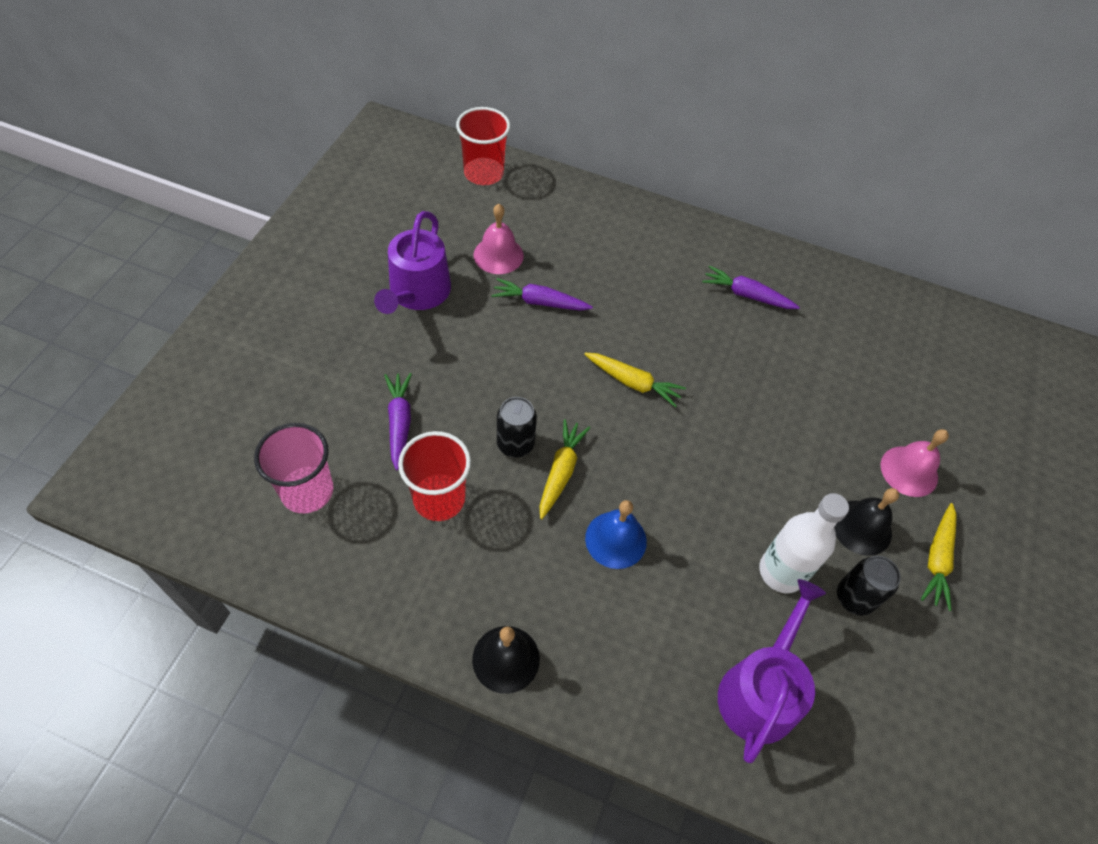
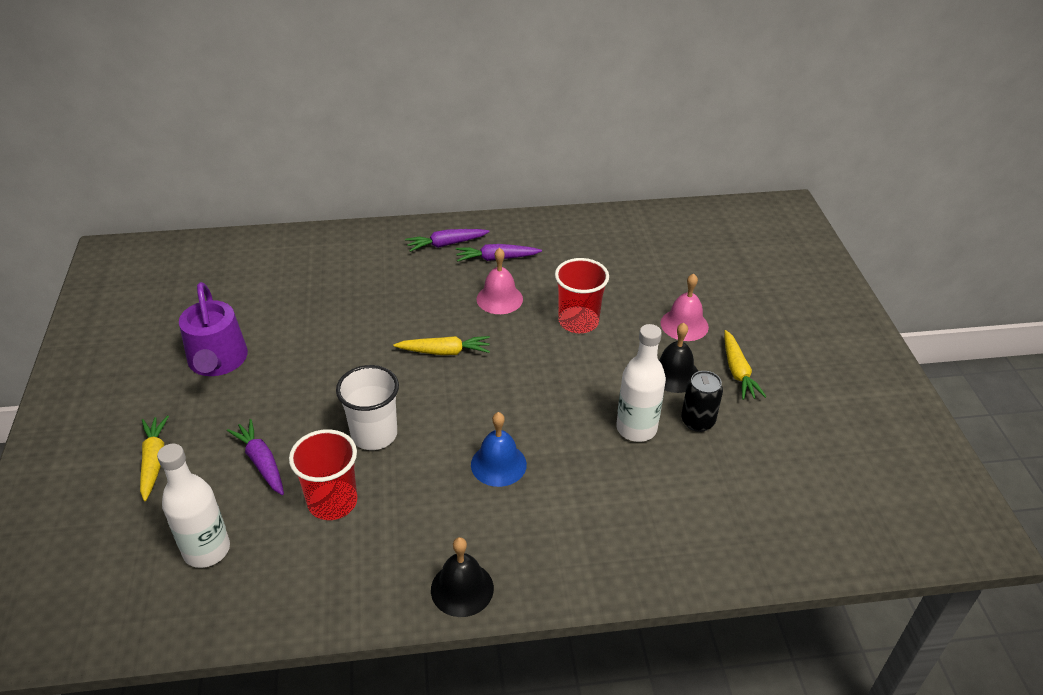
camera: 25 degrees left, 15 degrees down
(307, 491) = (207, 550): pink cup -> white bottle
(483, 173) = (224, 253): red cup -> red cup (578, 321)
(498, 255) = (274, 307): pink bell -> pink bell (499, 299)
(515, 444) = (374, 434): black can -> white cup
(539, 302) = (331, 326): purple carrot -> purple carrot (446, 244)
(561, 471) = (424, 437): yellow carrot -> yellow carrot (154, 461)
(760, 690) = (670, 512): purple watering can -> none

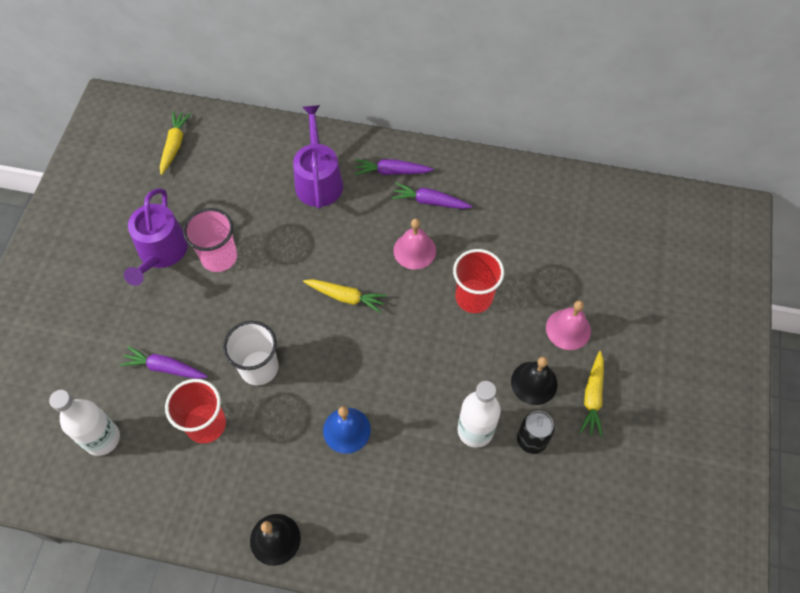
camera: 20 degrees right, 20 degrees up
(154, 461) = (87, 341): yellow carrot -> yellow carrot (174, 145)
(261, 462) = (165, 368): purple carrot -> purple carrot turned 60 degrees counterclockwise
(288, 350) = (219, 257): none -> pink cup
(372, 266) = (318, 180): none -> purple watering can

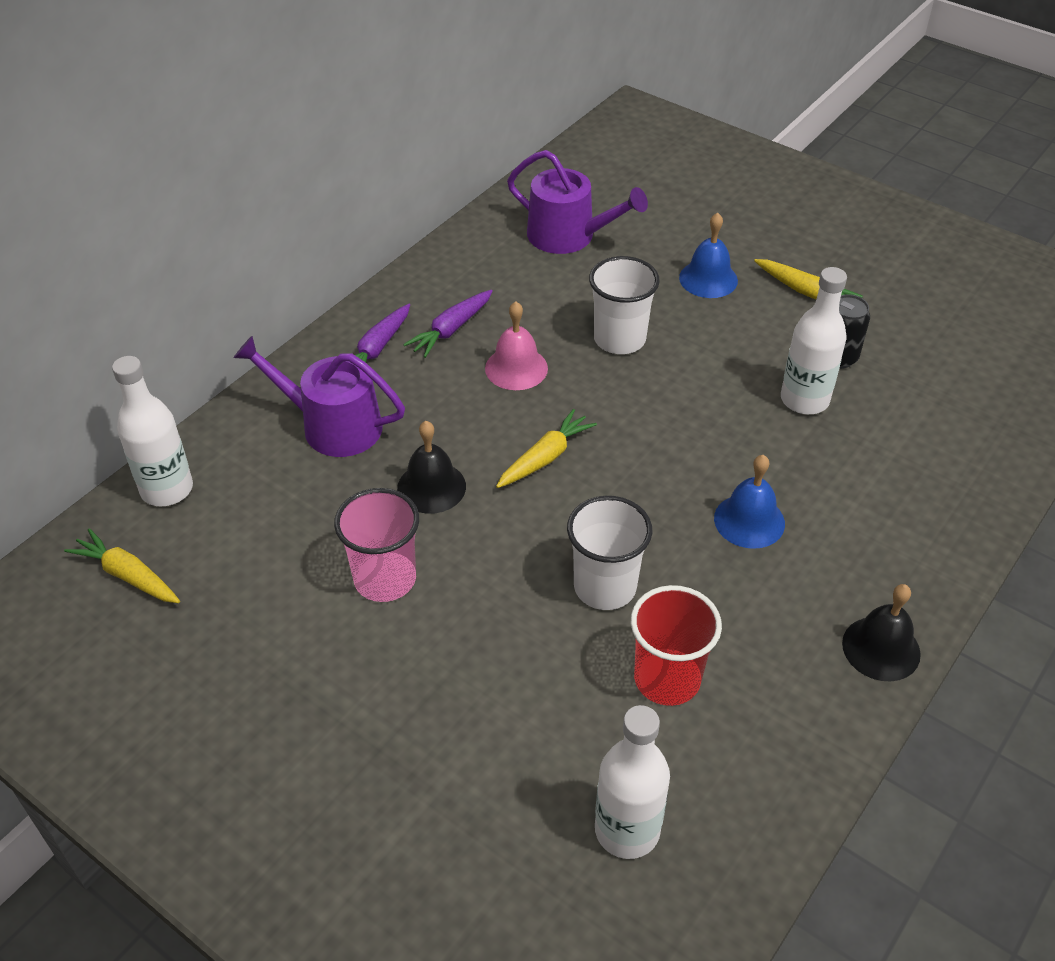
camera: 65 degrees left, 15 degrees down
(161, 252) = (324, 652): purple watering can -> purple watering can (568, 236)
(165, 368) = (542, 706): purple carrot -> none
(237, 131) = (167, 489): none -> white bottle
(473, 297) = (619, 339): red cup -> white cup
(534, 383) = (764, 330): black bell -> black bell (431, 487)
(568, 329) = (708, 279): pink bell -> blue bell

